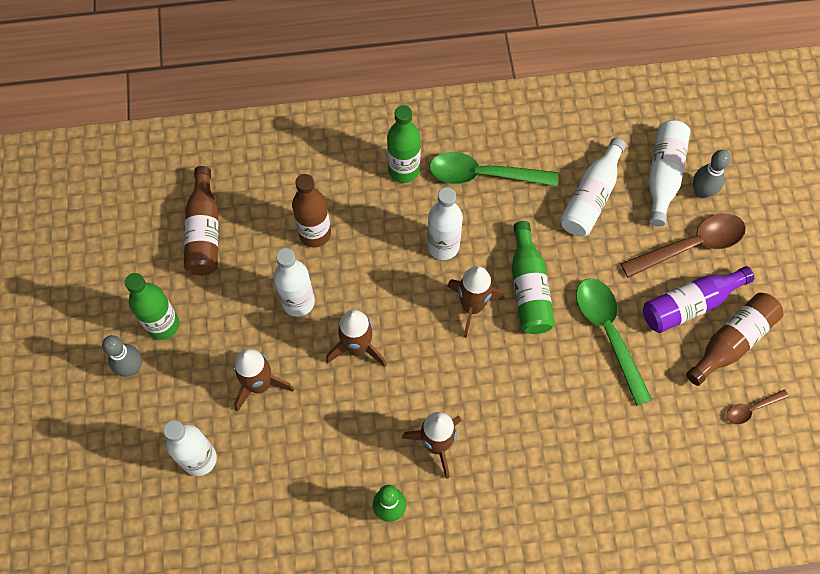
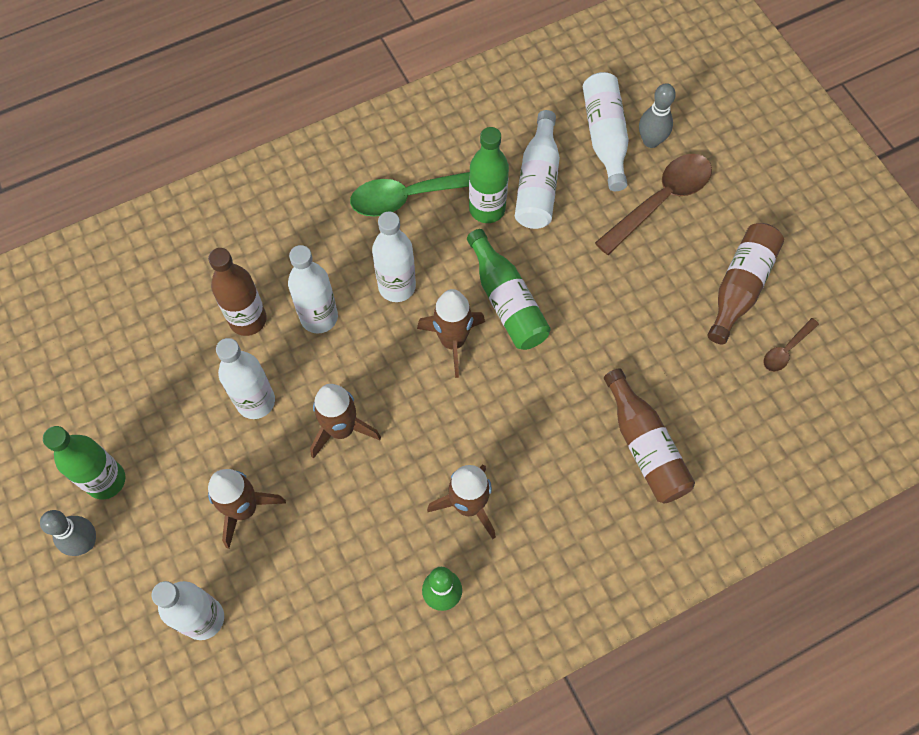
camera: 20 degrees left, 0 degrees up
(204, 231) = (118, 358): brown bottle -> brown bottle (644, 446)
(371, 250) = (319, 317): none -> white bottle
(404, 170) = (323, 218): green bottle -> green bottle (487, 209)
(608, 333) = (609, 321): green spoon -> none
(690, 304) = (682, 262): purple bottle -> none

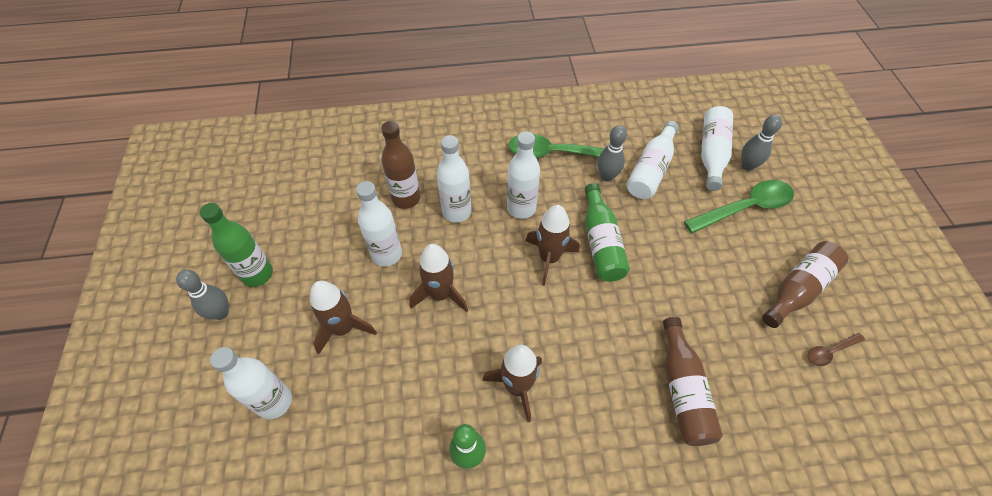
camera: 20 degrees right, 10 degrees down
(487, 209) = (607, 176): green bottle -> grey bowling pin
(660, 201) = (745, 208): brown spoon -> green spoon

